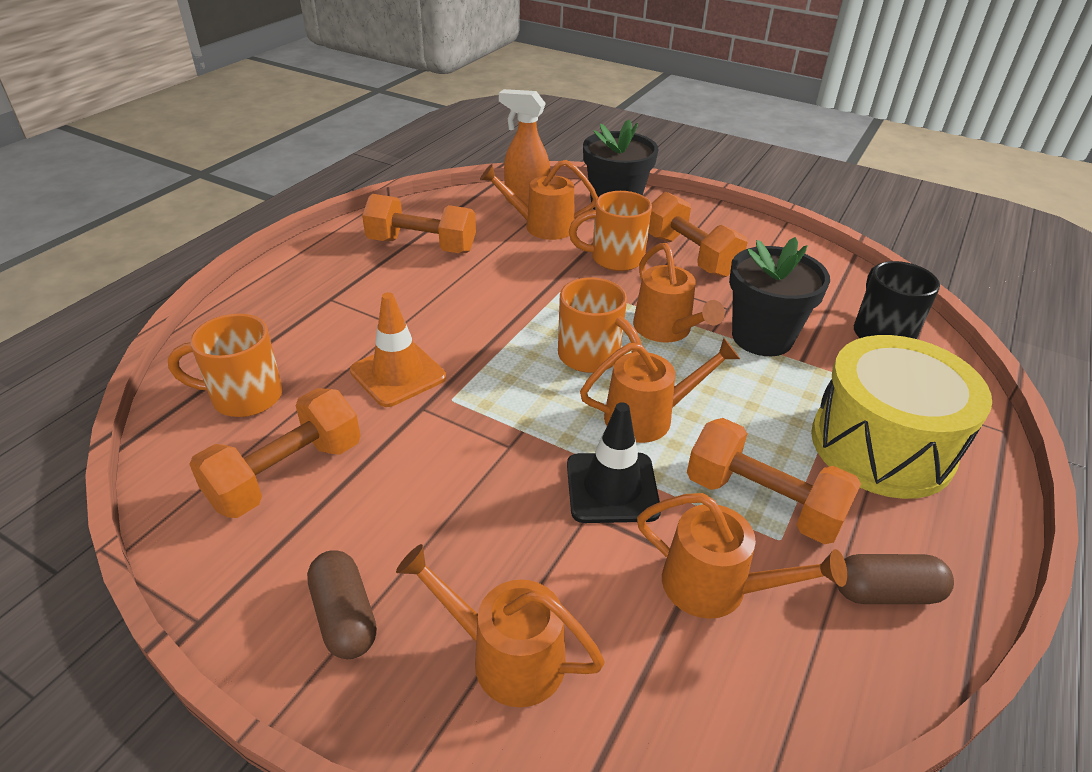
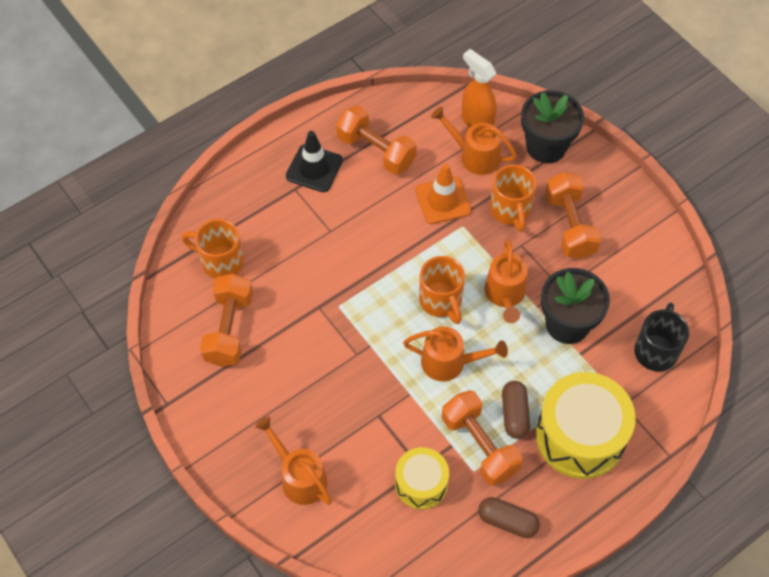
camera: 25 degrees right, 20 degrees up
(286, 474) = (229, 329): orange dumbbell -> orange dumbbell turned 60 degrees counterclockwise
(344, 616) = (233, 427): brown capsule -> brown capsule (514, 414)
(398, 374) = (314, 274): orange traffic cone -> orange traffic cone (443, 200)
(612, 488) = (400, 404): black traffic cone -> black traffic cone (314, 168)
(615, 258) = (510, 210): orange mug -> orange mug turned 120 degrees counterclockwise
(717, 587) = (421, 484): orange watering can -> yellow drum

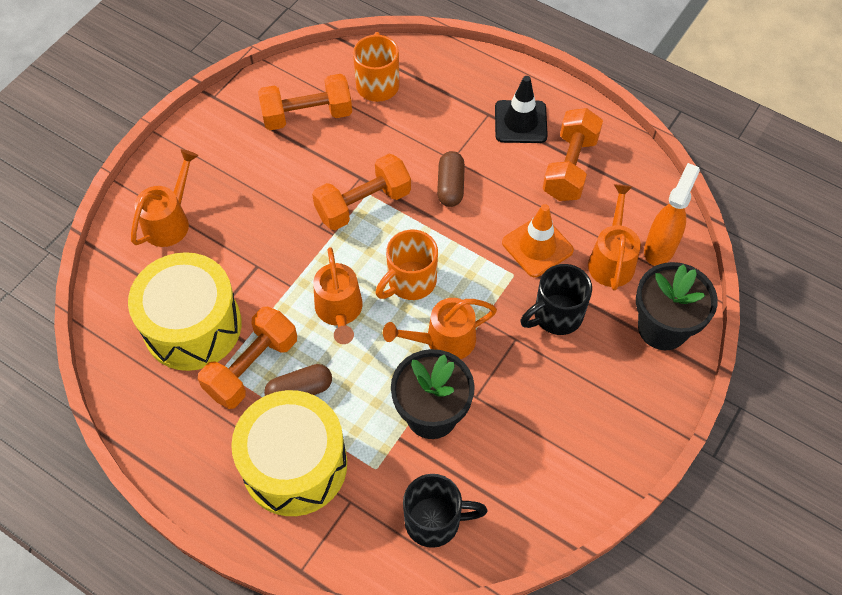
camera: 70 degrees right, 0 degrees up
(421, 484) = (192, 326): yellow drum -> yellow drum, size x1.73
(507, 521) = (173, 418): brown capsule -> brown capsule (450, 186)
(510, 210) = (556, 315): orange mug -> black mug
(569, 225) = (565, 382): orange dumbbell -> orange dumbbell (363, 204)

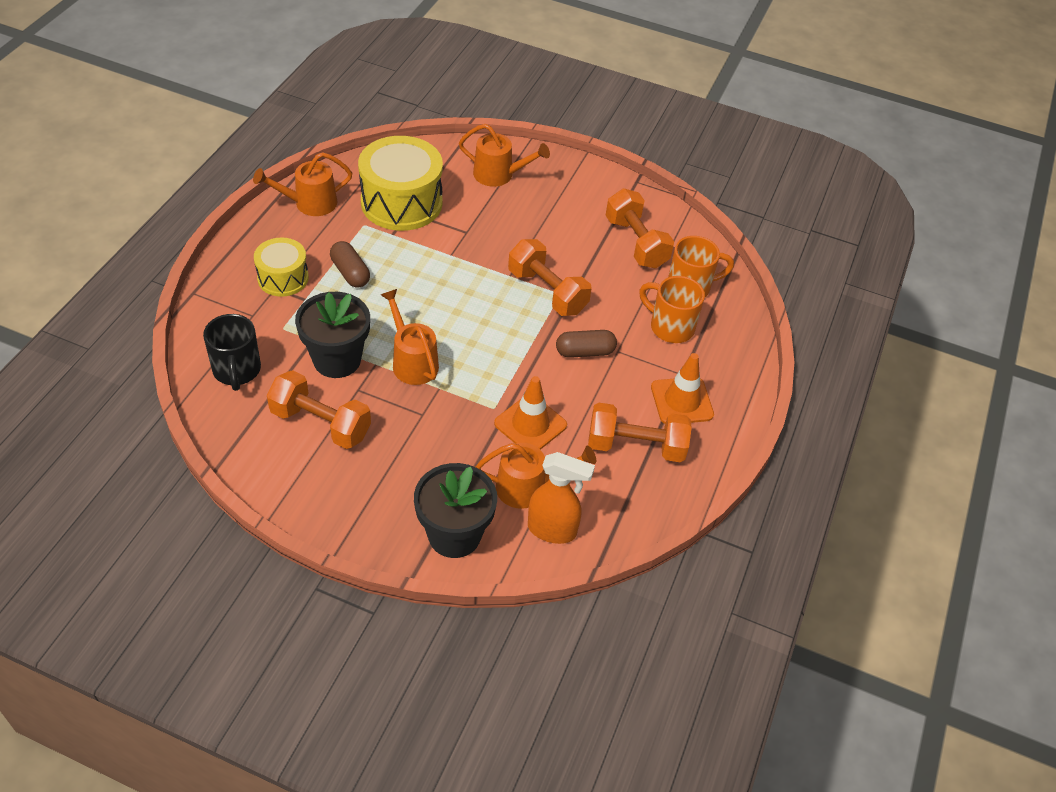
camera: 75 degrees right, 10 degrees down
(252, 367) = (368, 241): orange dumbbell -> orange dumbbell (321, 423)
(294, 465) = (283, 278): yellow drum -> yellow drum, size x0.58
(339, 312) = (430, 288): orange watering can -> orange watering can (309, 203)
(410, 282) = (470, 332): orange mug -> orange mug (670, 327)
(520, 122) = (681, 401): black traffic cone -> orange traffic cone
(556, 315) = (453, 444): black mug -> none

